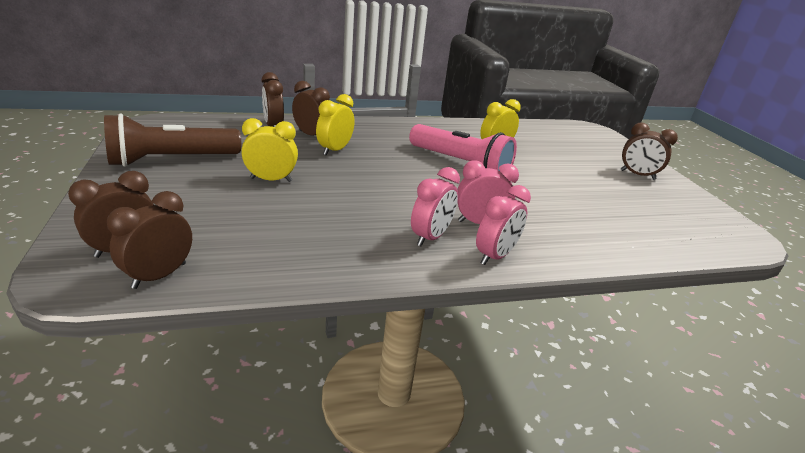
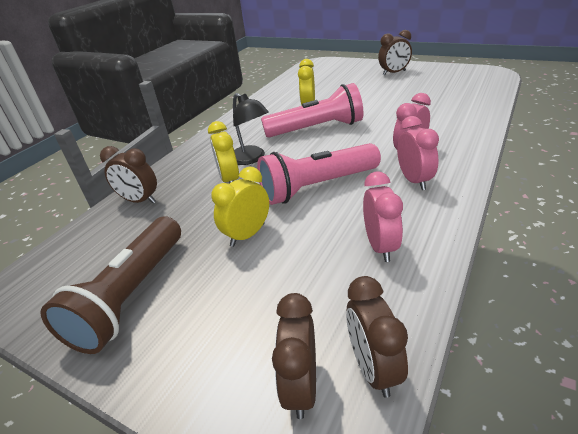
camera: 40 degrees left, 5 degrees up
(311, 135) = (185, 183): brown clock -> none
(366, 190) = (317, 187): none -> pink flashlight
(375, 149) = (251, 158): none -> black lamp
(495, 256) = (458, 162): pink clock -> pink clock (380, 246)

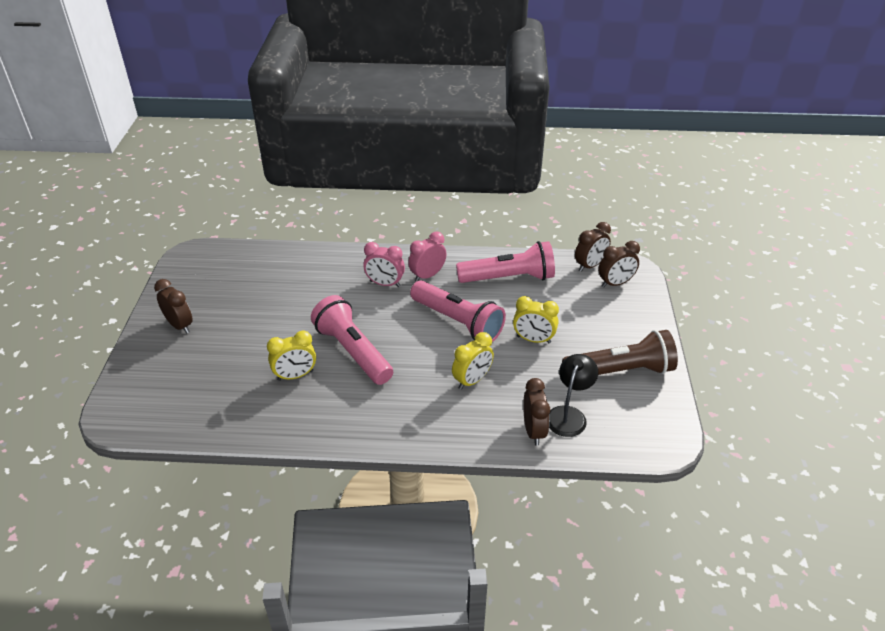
camera: 120 degrees left, 5 degrees up
(251, 158) = (430, 380): black lamp -> black lamp (569, 415)
(380, 246) = (508, 278): pink clock -> pink flashlight

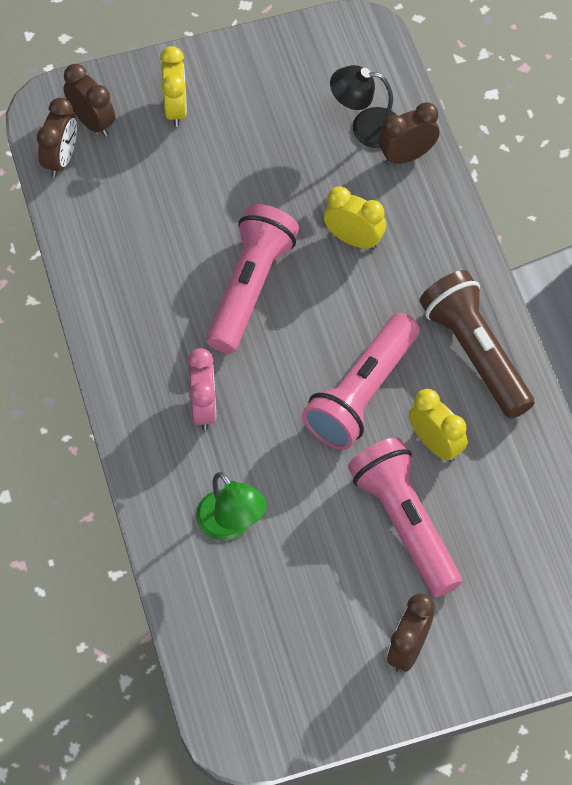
camera: 110 degrees left, 20 degrees up
(306, 277) = (231, 525): none -> green lamp
(427, 275) = (162, 358): pink clock -> none
(508, 278) = (128, 252): pink flashlight -> pink flashlight (405, 524)
(533, 339) = (249, 191): yellow clock -> yellow clock (176, 108)
(590, 266) = (61, 159): brown clock -> brown clock turned 75 degrees clockwise
(620, 371) = (269, 89): brown flashlight -> brown flashlight (475, 354)

